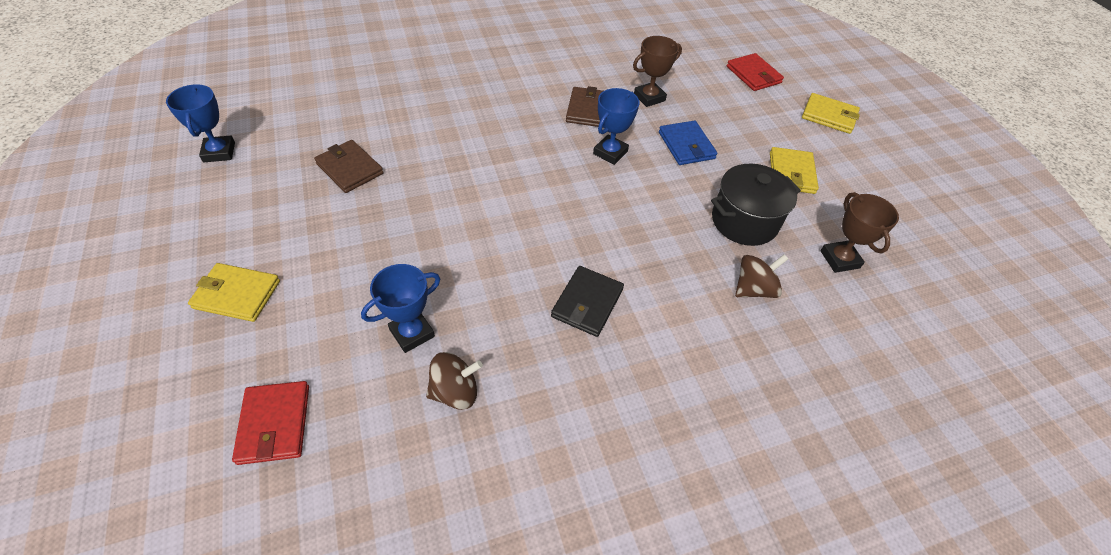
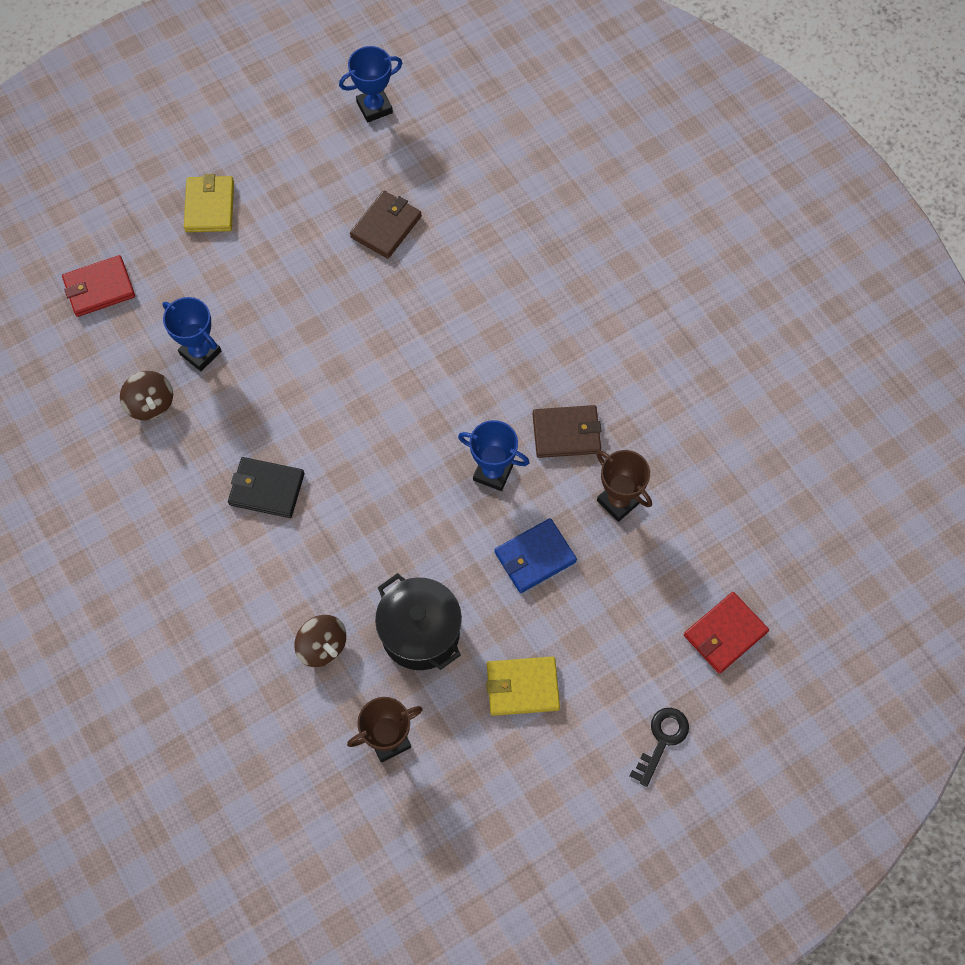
camera: 80 degrees right, 15 degrees up
(829, 116) = (662, 740): yellow wallet -> black key

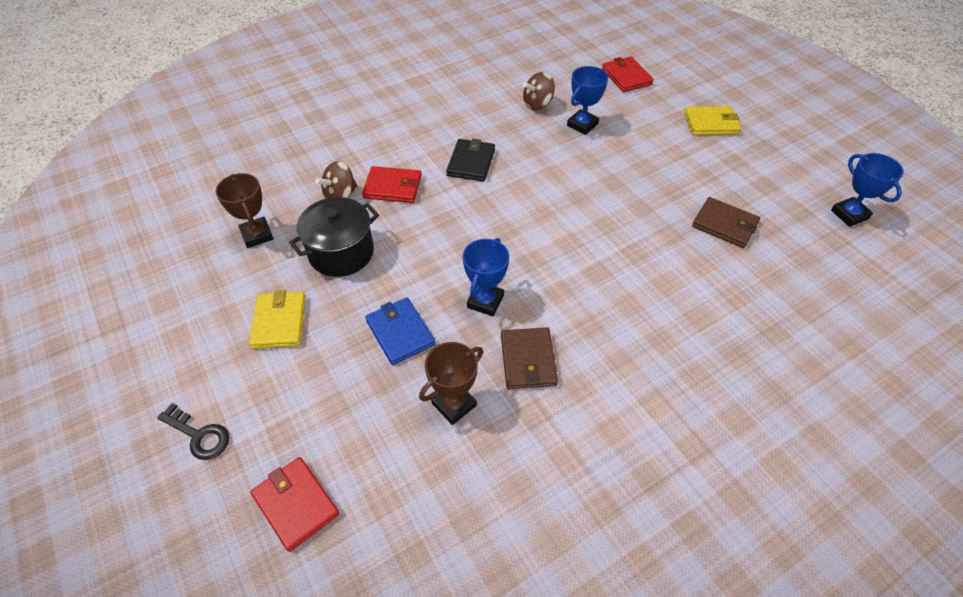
camera: 90 degrees right, 15 degrees down
(309, 583) = (393, 187): none -> red wallet

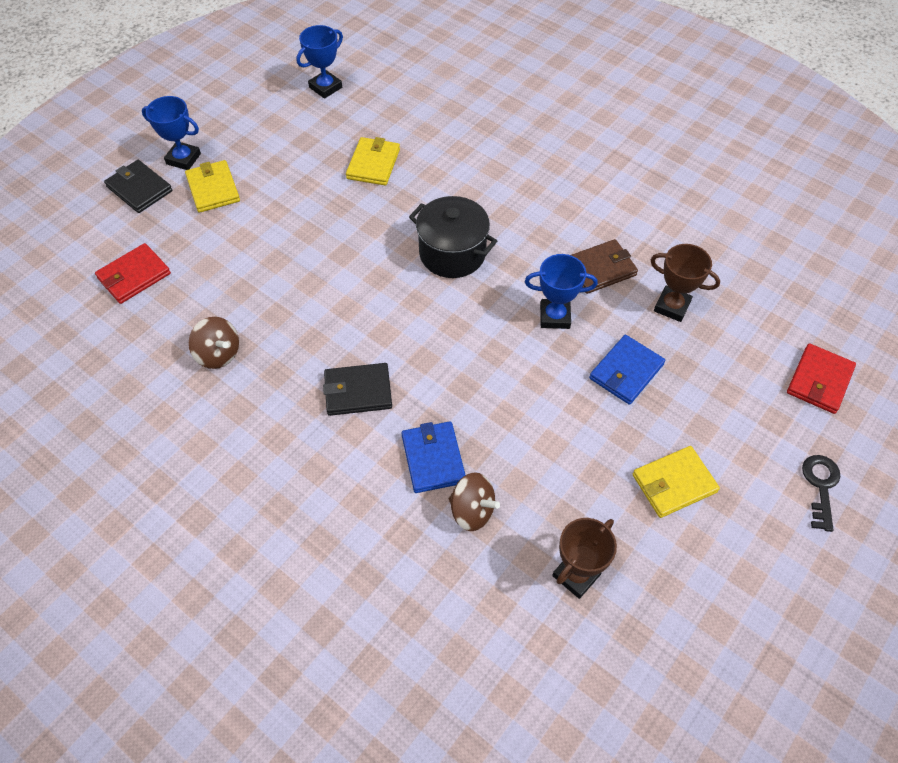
camera: 110 degrees left, 5 degrees up
(341, 253) = (558, 468): black pot -> black pot (452, 253)
(393, 187) = (433, 458): red wallet -> blue wallet
(582, 125) = (249, 300): blue trophy -> blue trophy (183, 159)
(719, 87) = (139, 189): none -> black wallet
(724, 225) = (373, 164): brown wallet -> yellow wallet

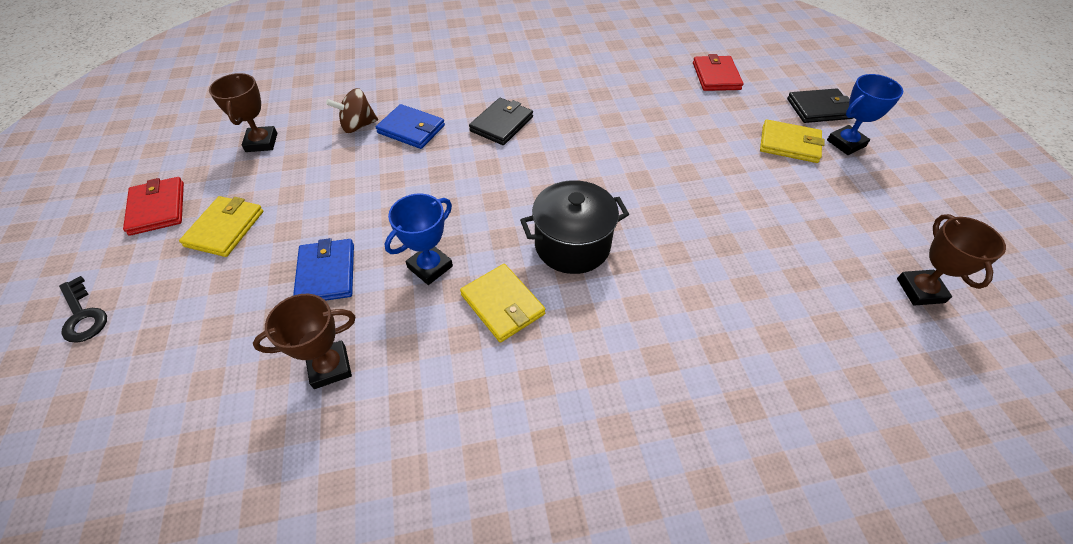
camera: 130 degrees right, 5 degrees down
(218, 354) = (604, 83): brown spinning top -> none
(325, 87) = (920, 290): blue trophy -> brown trophy
(373, 164) = (748, 259): yellow wallet -> yellow wallet (502, 304)
(600, 269) = (435, 344): brown wallet -> none
(819, 380) = (113, 418): red wallet -> red wallet (157, 208)

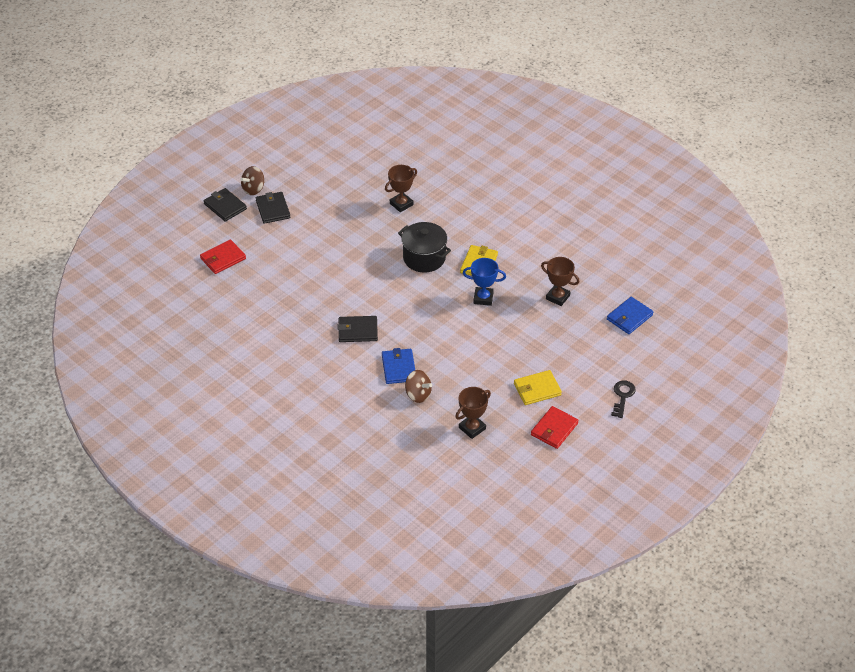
camera: 125 degrees left, 5 degrees down
(326, 273) = (521, 331): blue wallet -> blue wallet (629, 317)
(789, 144) = (273, 209): yellow wallet -> black wallet
(846, 143) = (253, 189): blue trophy -> brown spinning top
(920, 290) = (350, 147): brown trophy -> brown trophy (401, 204)

